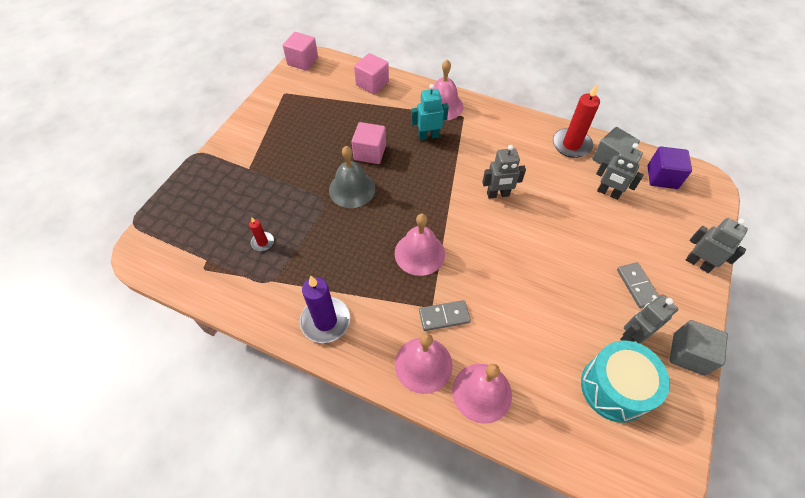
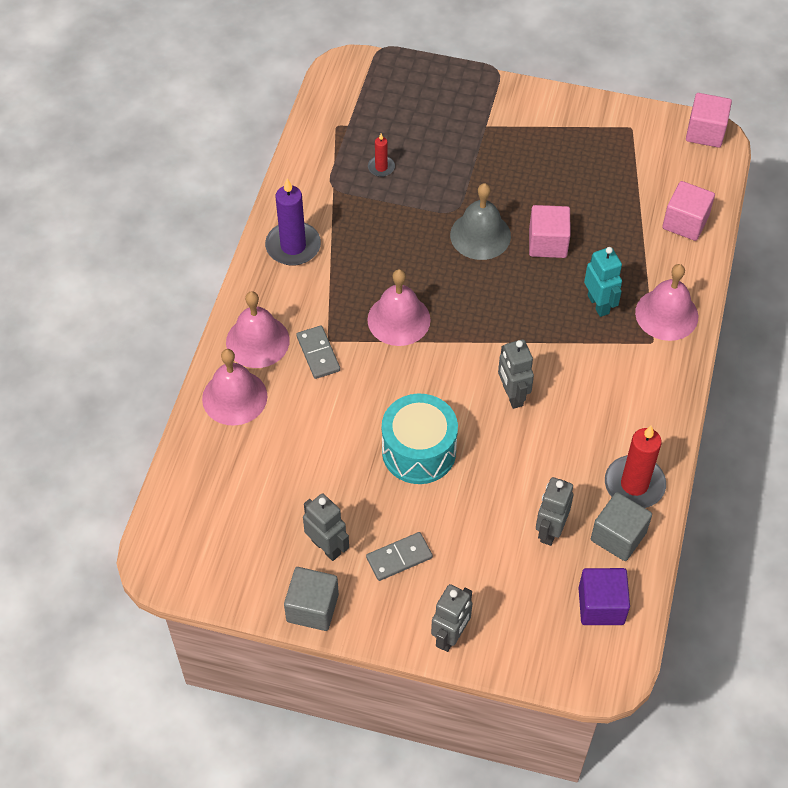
camera: 80 degrees right, 0 degrees up
(614, 388) = (257, 525): turquoise drum -> turquoise drum (419, 451)

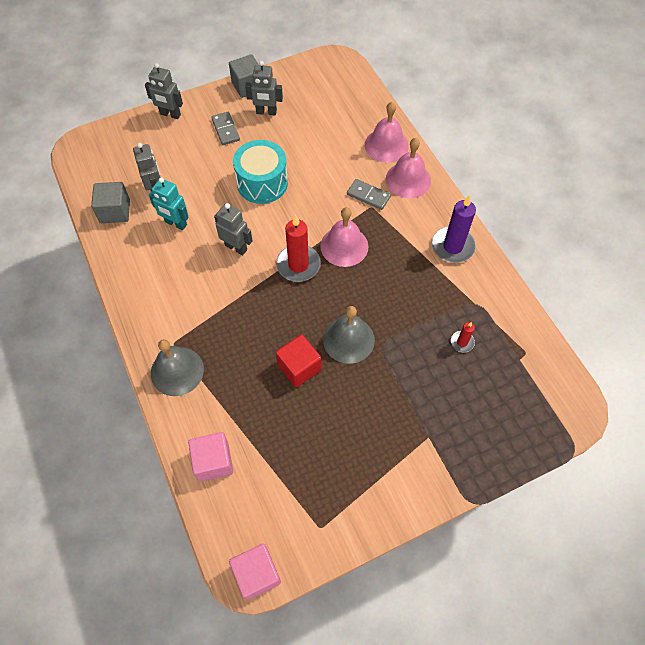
camera: 140 degrees right, 5 degrees up
(399, 558) = (225, 130): grey domino -> grey domino turned 45 degrees counterclockwise
(450, 636) = (170, 114): grey robot -> grey robot turned 60 degrees counterclockwise
(547, 243) = (299, 367): pink cube -> red cube
(598, 304) = (229, 345): turquoise robot -> turquoise robot (175, 223)
(601, 605) = (101, 173): purple cube -> none
(634, 484) = (124, 244): red candle -> red candle (298, 265)
(666, 314) = (177, 371): pink bell -> grey bell

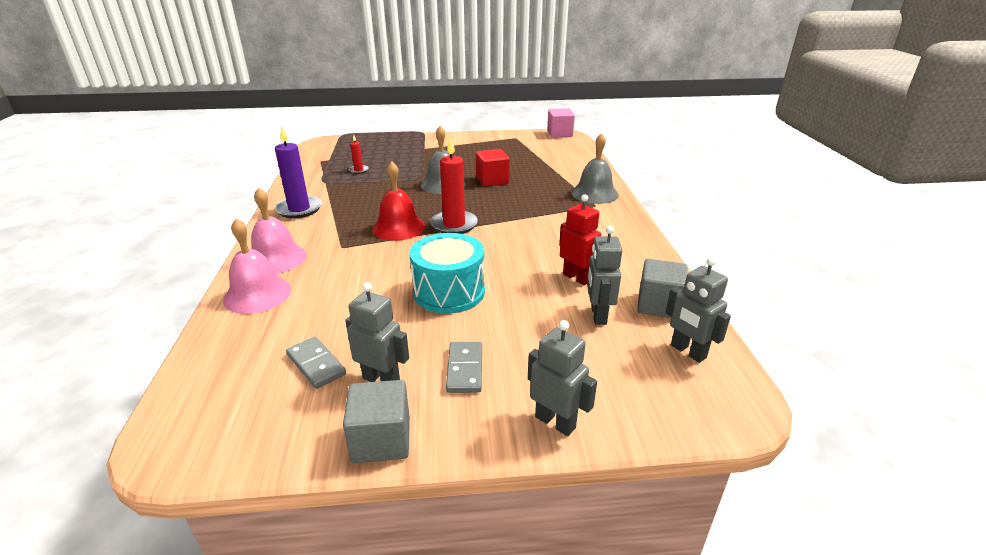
camera: 160 degrees left, 30 degrees down
(175, 223) = (577, 278): turquoise robot -> red robot
(213, 461) = (575, 161): pink cube -> none
(236, 247) = (511, 247): grey robot -> grey robot (687, 352)
(344, 246) = (398, 227): pink bell -> red bell
(368, 195) = (334, 255): grey domino -> grey domino (316, 364)

